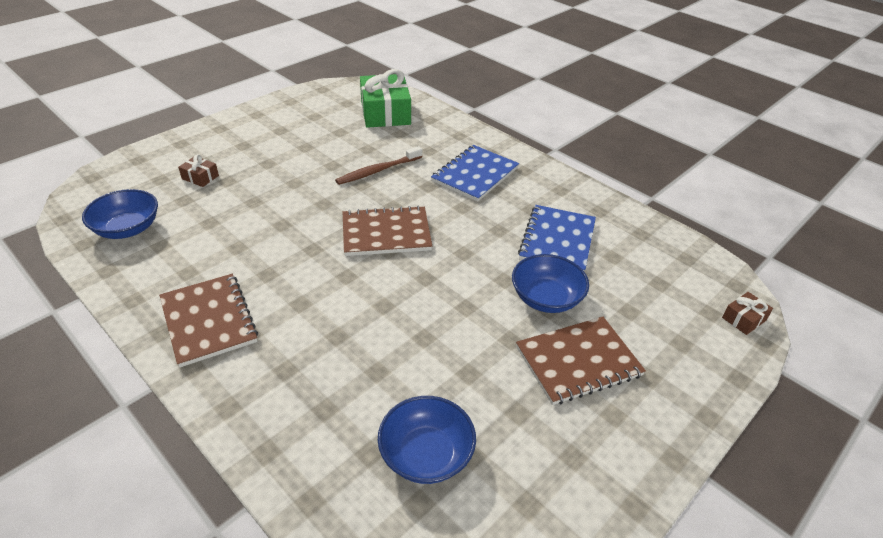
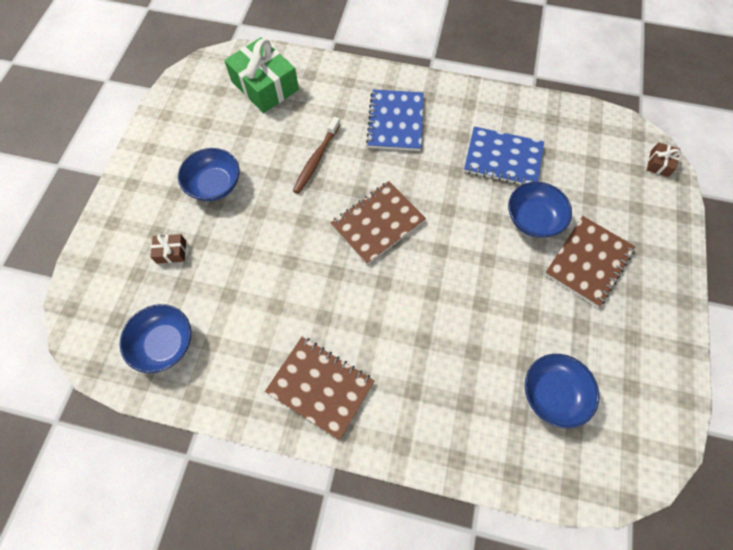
camera: 30 degrees left, 25 degrees up
(279, 153) = (214, 184): none -> blue bowl
(557, 240) = (503, 158): blue notebook -> blue notebook turned 60 degrees counterclockwise

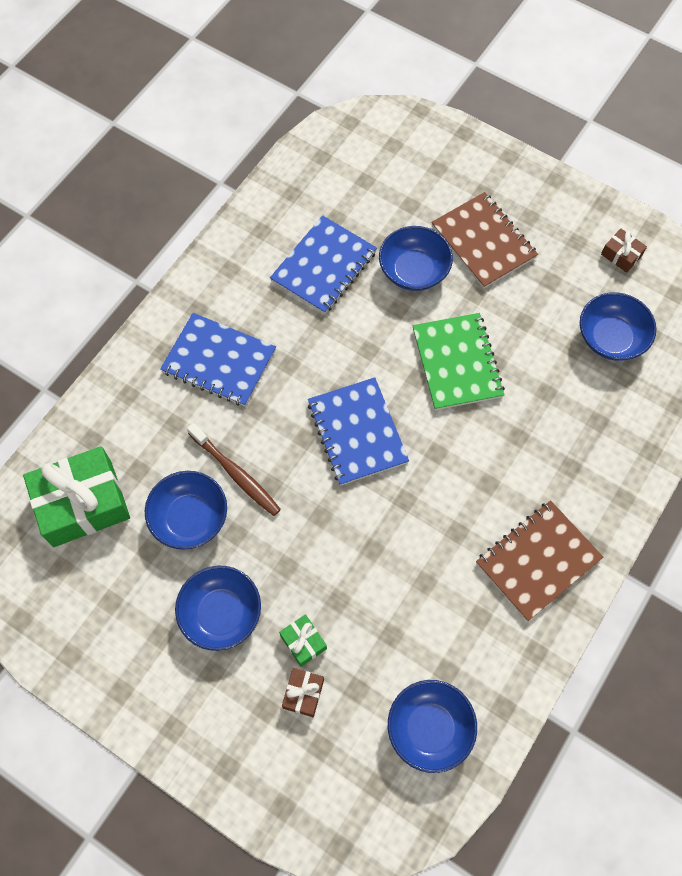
camera: 70 degrees left, 0 degrees up
(208, 240) = (303, 642): none -> green gift
(275, 144) = (189, 517): none -> blue bowl
(378, 223) = (357, 432): brown notebook -> blue notebook
(467, 274) = (457, 363): none -> green notebook
(659, 163) = (393, 122): brown gift -> brown gift (621, 255)

